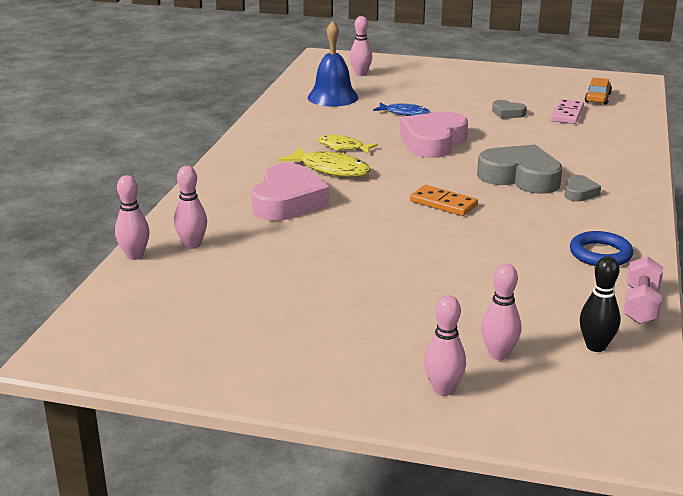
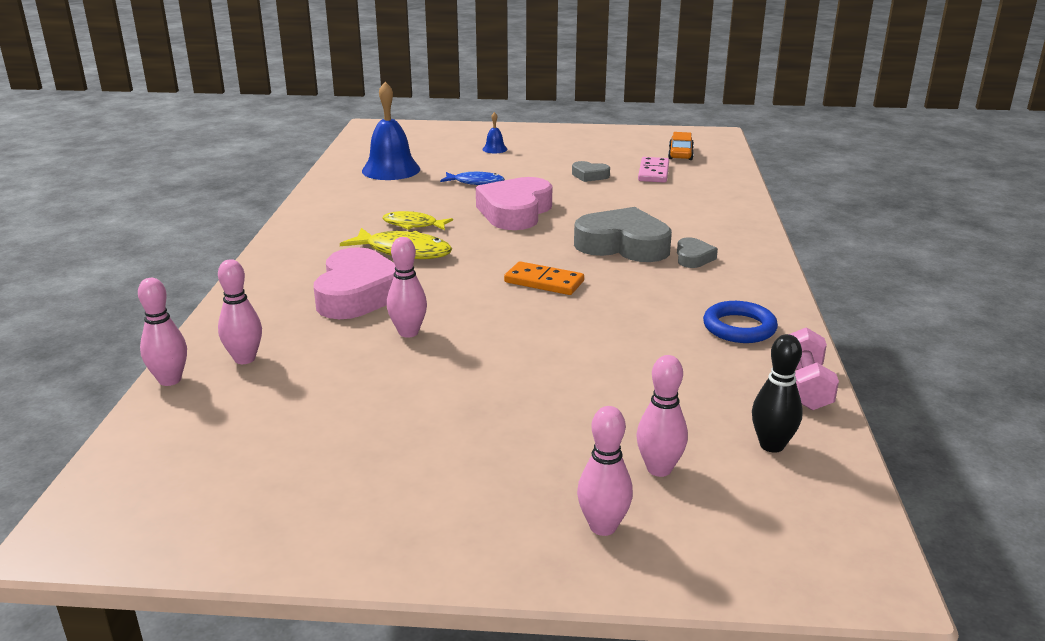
camera: 10 degrees left, 0 degrees up
(360, 74) = (417, 143): pink bowling pin -> pink bowling pin (408, 332)
(428, 83) = (494, 149): none -> blue bell

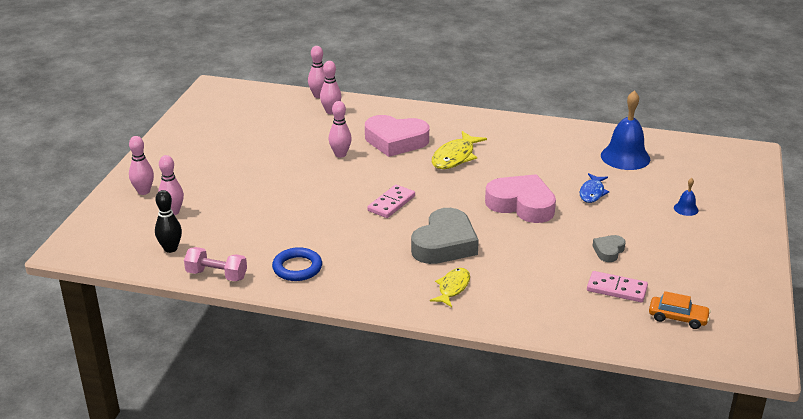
camera: 100 degrees right, 5 degrees up
(413, 225) = (502, 162): yellow fish -> yellow fish (452, 288)
(544, 282) = (391, 203): orange domino -> pink domino
(693, 258) = (413, 272): grey heart -> none

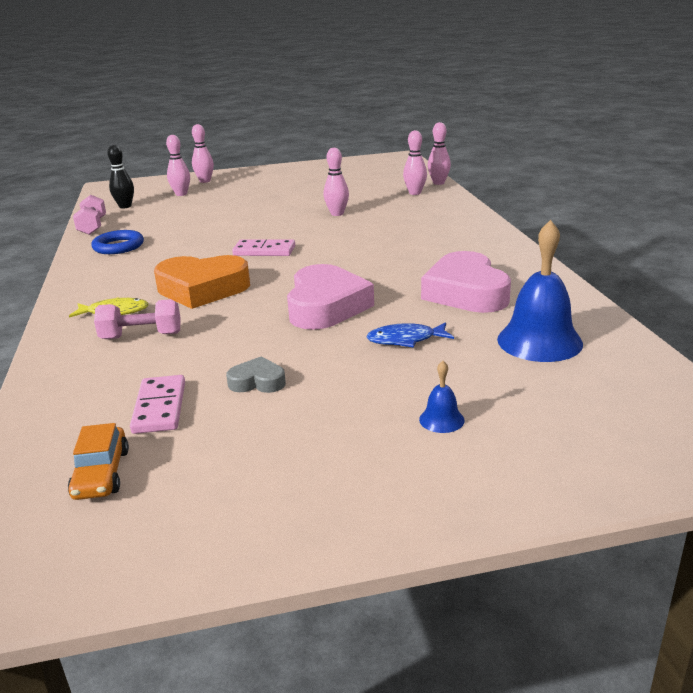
camera: 65 degrees right, 5 degrees down
(395, 141) = (393, 225): pink heart -> pink heart (466, 292)
(444, 244) = (202, 289): grey heart -> orange heart
(455, 157) = (395, 253): yellow fish -> none
(508, 282) = (141, 336): none -> pink dumbbell

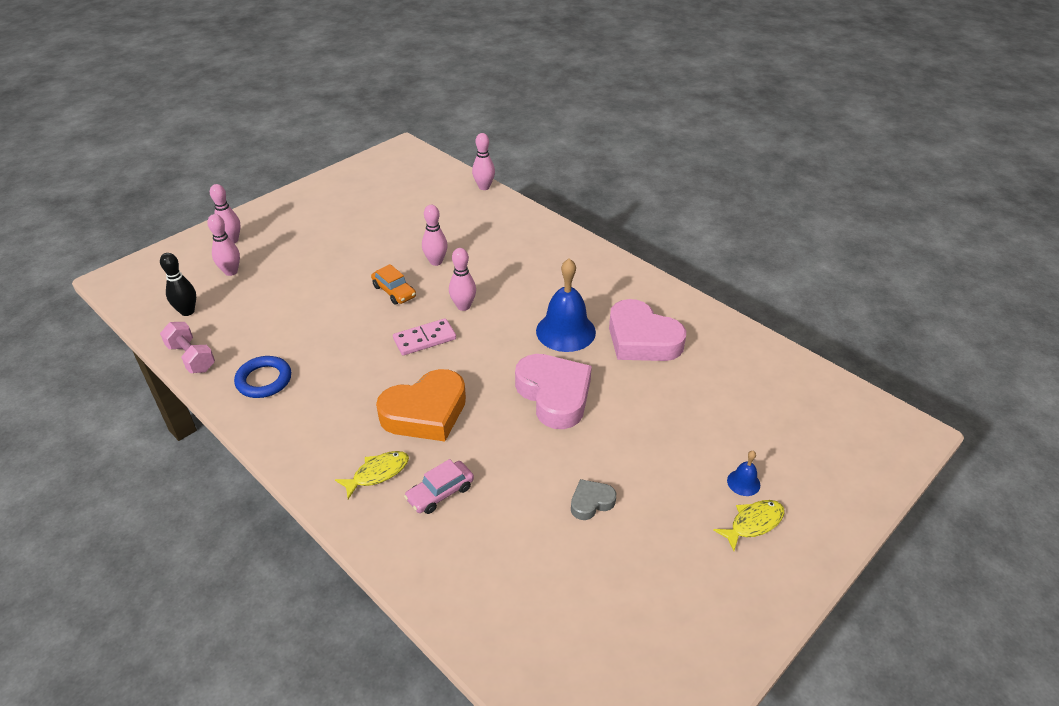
camera: 35 degrees left, 15 degrees up
(101, 474) = (581, 644): orange car -> orange car (394, 291)
(141, 336) = (440, 493): pink dumbbell -> pink car
(160, 407) = (549, 562): pink domino -> none
(405, 340) = (649, 411): blue fish -> none
(409, 455) = (753, 523): none -> yellow fish
(415, 193) = (477, 209): pink bowling pin -> pink bowling pin (463, 306)
(539, 341) = (735, 377): blue bell -> blue bell (565, 331)

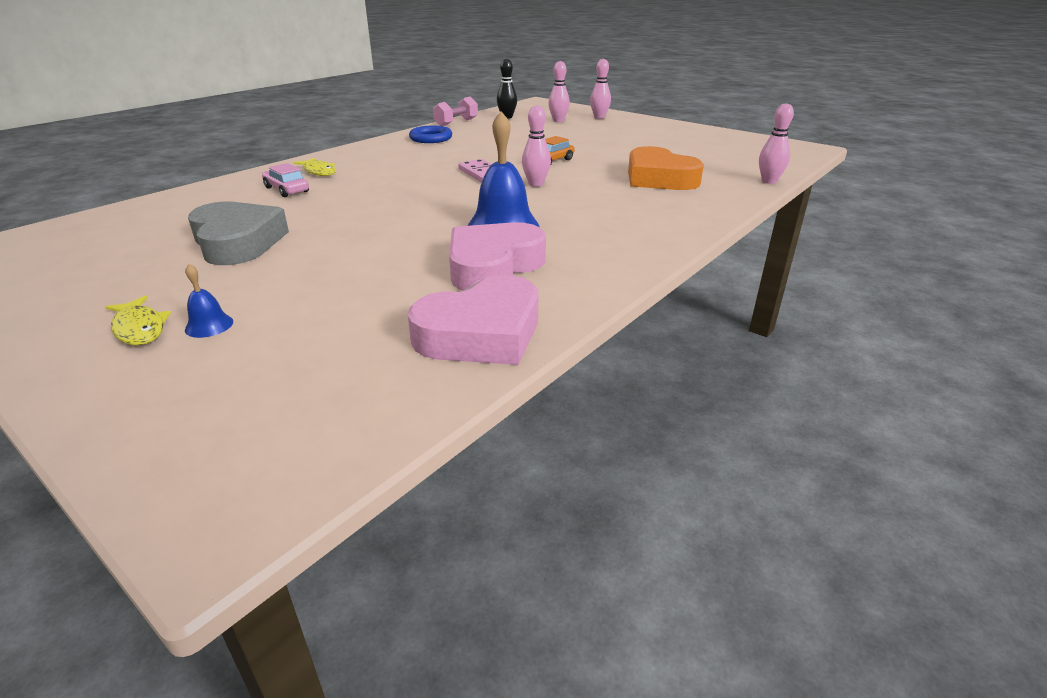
camera: 85 degrees right, 10 degrees down
(425, 412) = (384, 180): orange heart -> orange heart (659, 178)
(436, 262) = (605, 171): pink bowling pin -> none
(554, 395) = (396, 224): pink heart -> pink heart (481, 333)
(591, 502) = (238, 242): grey heart -> grey heart, size x2.09

